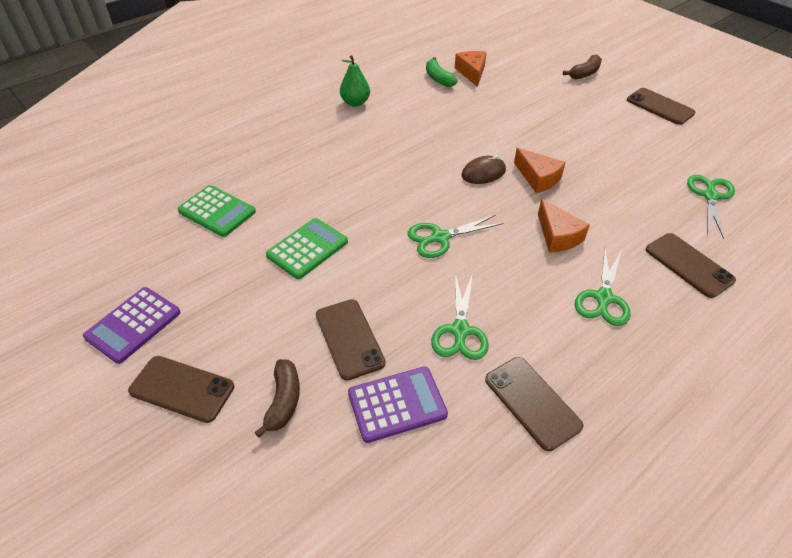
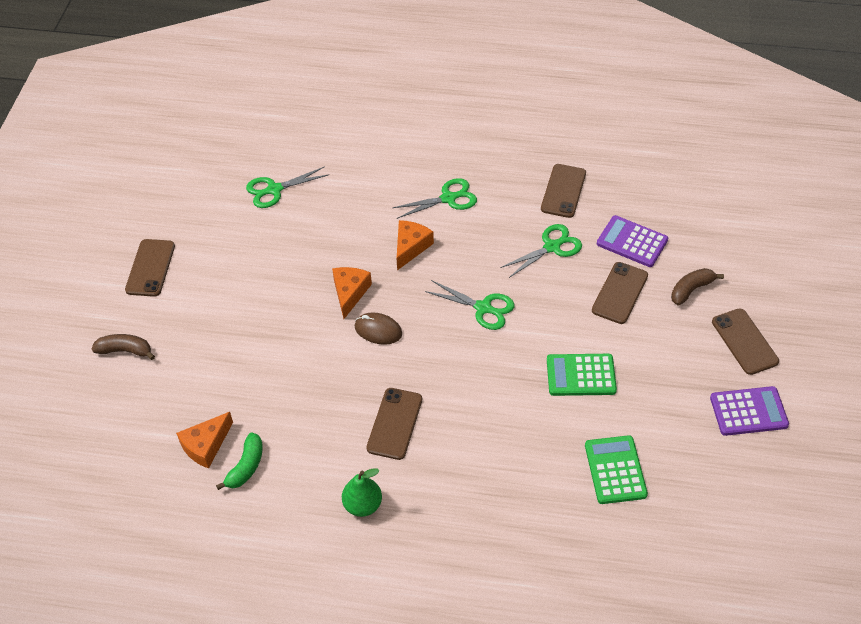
camera: 130 degrees left, 5 degrees up
(688, 265) = (371, 174): brown phone -> brown phone (394, 423)

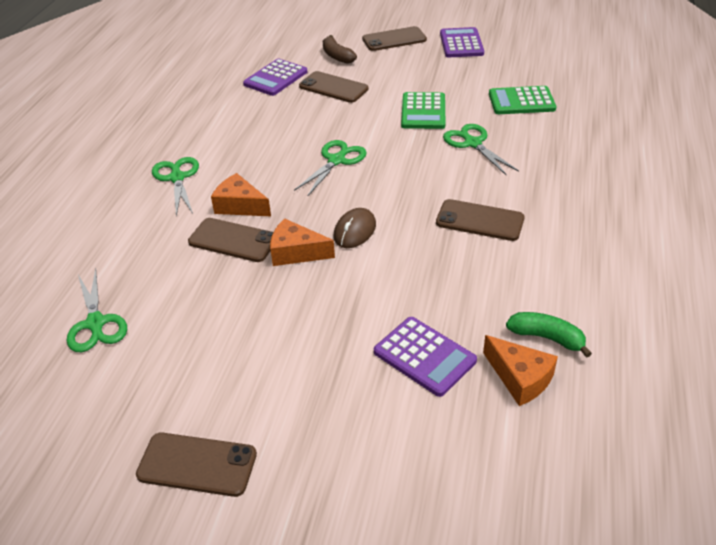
camera: 85 degrees left, 10 degrees down
(125, 350) = (356, 486): brown banana -> none
(231, 384) = (424, 356): none -> purple calculator
(362, 505) = (582, 243): green pear -> none
(552, 247) = (268, 118): green scissors -> green scissors (472, 143)
(563, 191) = (198, 108): brown phone -> brown phone (233, 240)

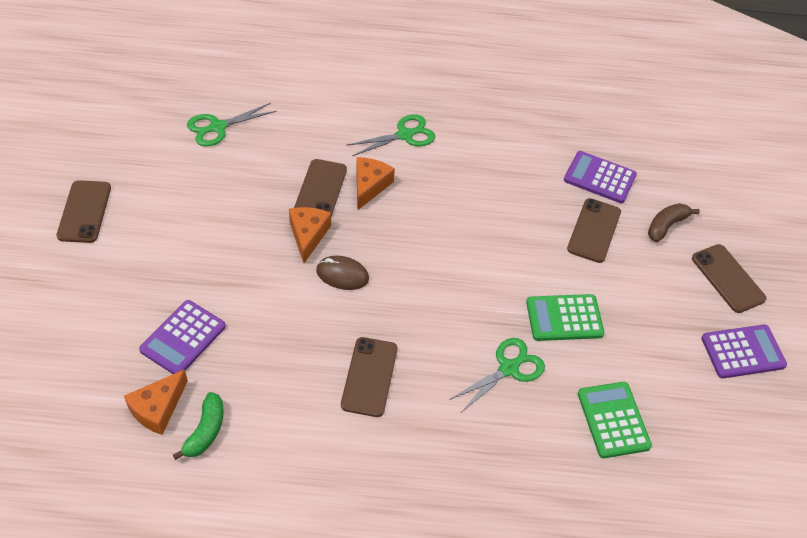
camera: 75 degrees right, 10 degrees up
(337, 160) = (453, 249): green scissors -> none

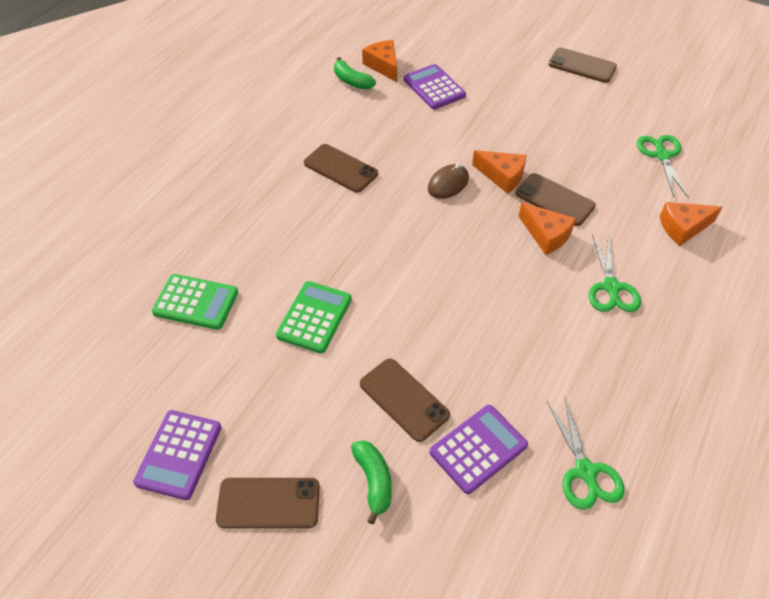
camera: 120 degrees right, 0 degrees up
(310, 103) = (683, 228): none -> orange cheese
(509, 368) = (291, 254): green scissors -> green scissors (585, 472)
(666, 226) = (374, 481): brown banana -> green banana

